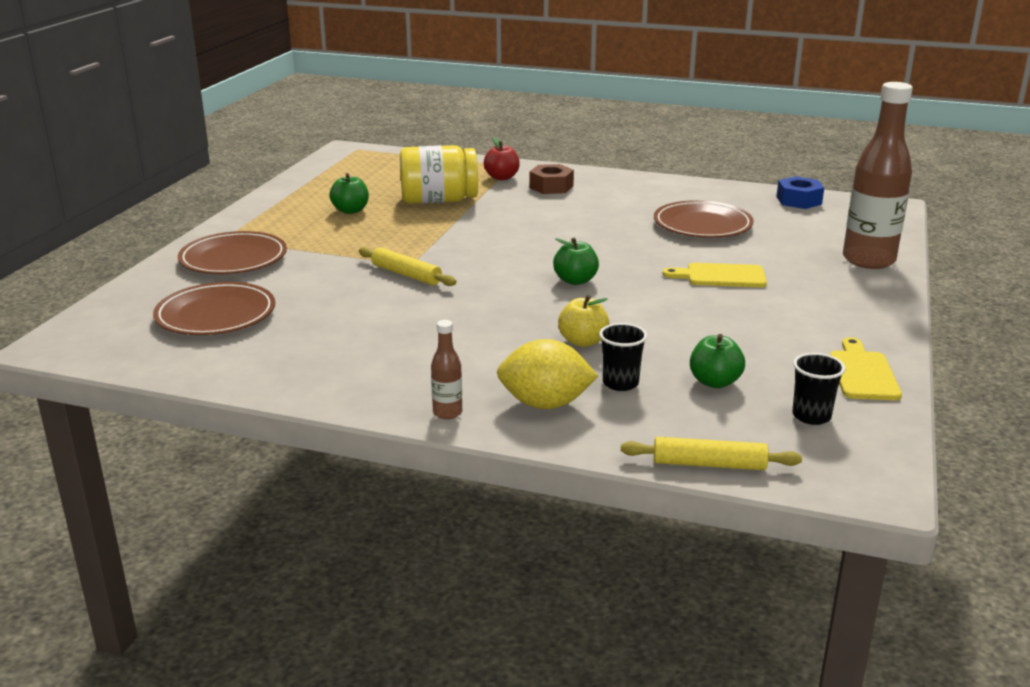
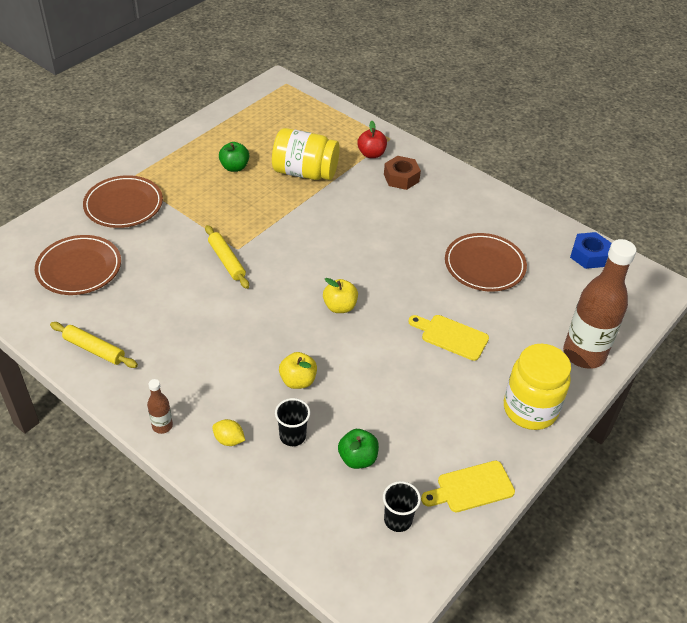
camera: 20 degrees right, 20 degrees up
(545, 404) = (229, 440): yellow lemon -> yellow lemon, size x0.52
(575, 280) = (340, 307): green apple -> yellow apple
(709, 464) = (293, 542): yellow rolling pin -> yellow rolling pin (94, 349)
(859, 306) = (530, 409): none -> yellow jar
(863, 373) = (471, 487): yellow cutting board -> yellow cutting board turned 135 degrees counterclockwise

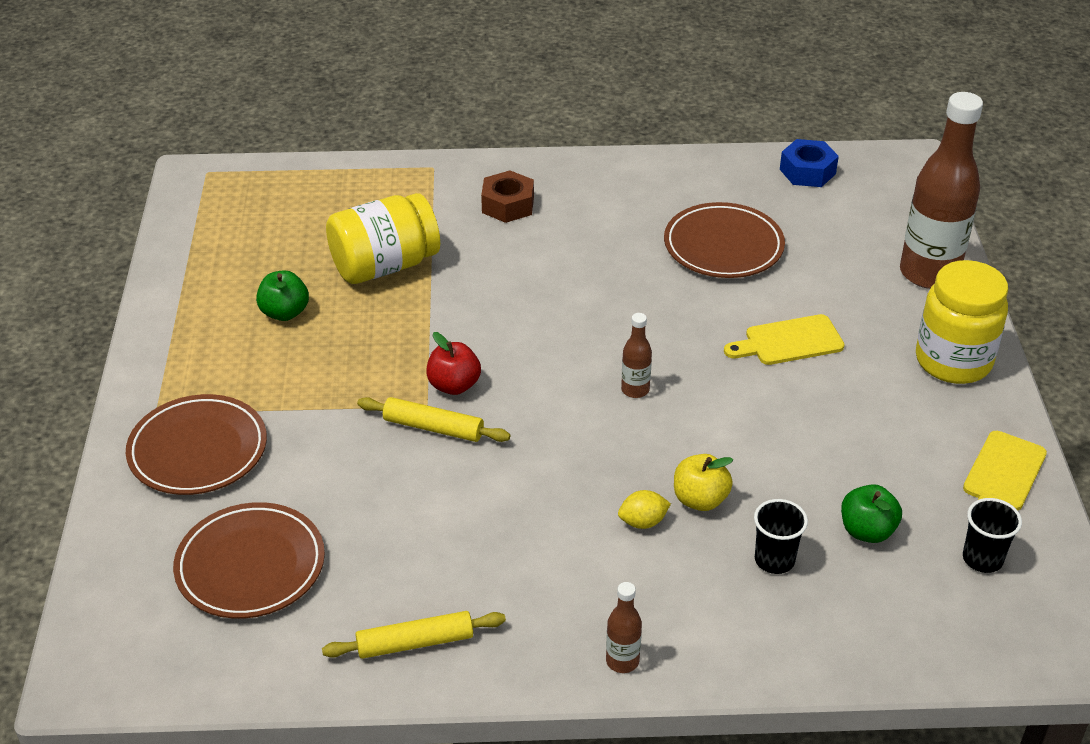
camera: 40 degrees left, 5 degrees down
(229, 440) = (715, 616): yellow lemon -> yellow lemon (643, 522)
(340, 307) = (635, 390): yellow apple -> brown bottle
(371, 154) = (436, 198): red apple -> red apple (454, 385)

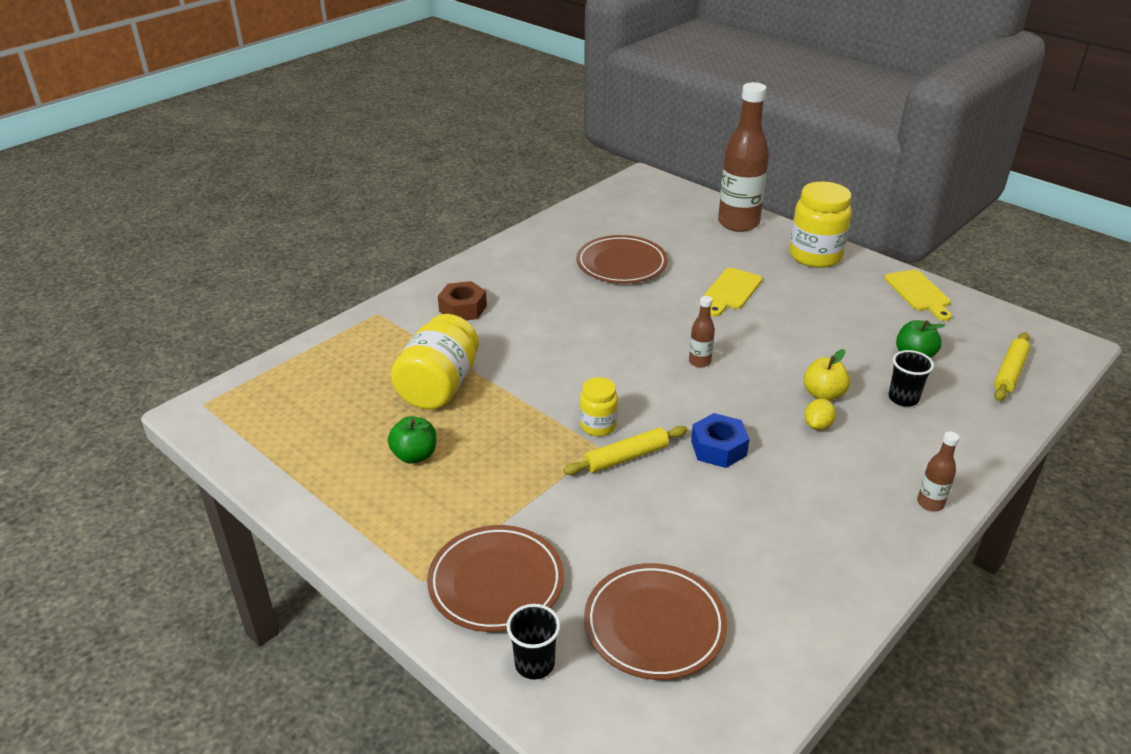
camera: 45 degrees left, 5 degrees down
(415, 642) = (822, 585): yellow rolling pin -> yellow rolling pin (1009, 372)
(454, 385) = (598, 425): red apple -> yellow jar
(807, 171) = (603, 206): blue nut -> blue nut (718, 448)
(982, 559) = (974, 335): black cup -> black cup (534, 664)

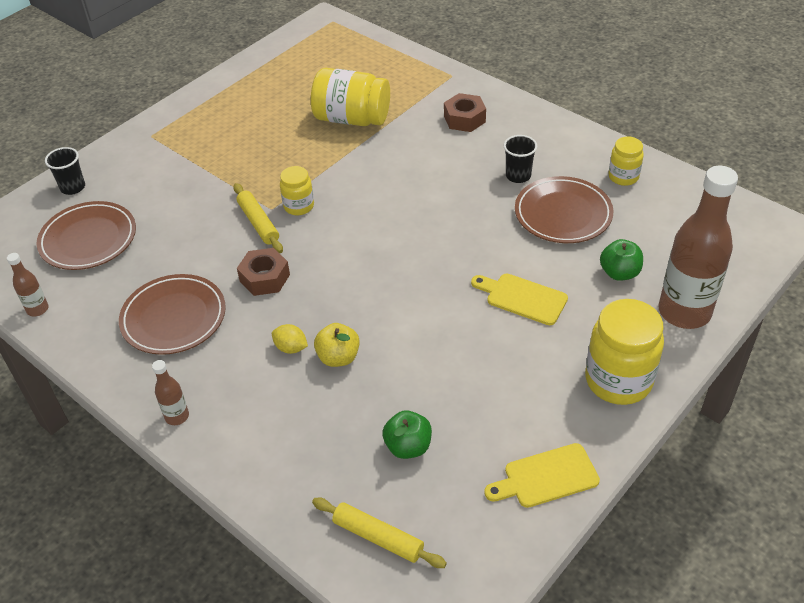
camera: 90 degrees right, 10 degrees up
(415, 455) = (270, 117): green apple -> green apple (619, 273)
(496, 582) = (142, 166): brown plate -> brown plate (174, 318)
(573, 232) = (623, 177): none -> yellow jar
(699, 362) = (390, 269): brown bottle -> brown bottle (37, 309)
(718, 448) = (265, 278): blue nut -> brown nut
(903, 398) = (330, 423): black cup -> black cup (518, 176)

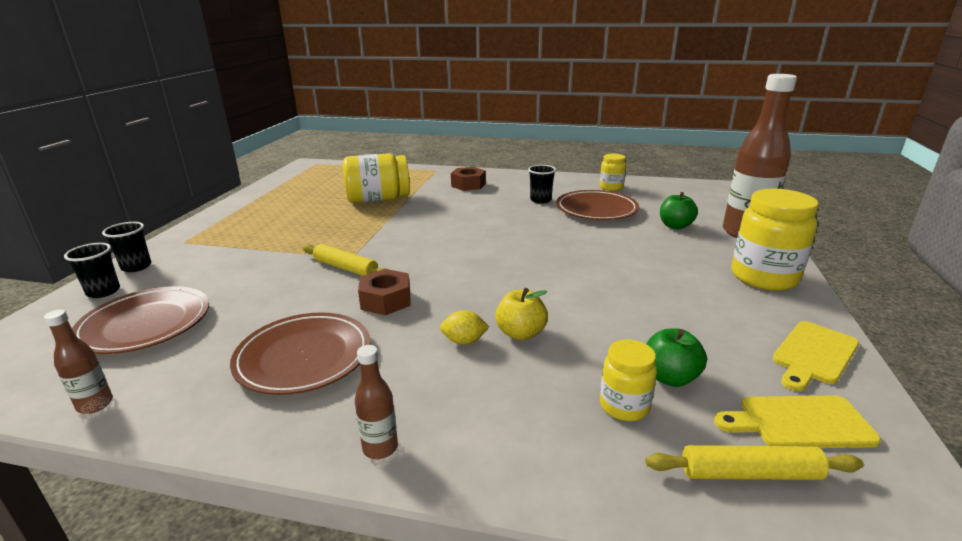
camera: 30 degrees left, 20 degrees down
(104, 161) = (136, 267): none -> black cup
(299, 206) = (377, 250): yellow jar -> yellow jar (624, 406)
(522, 298) = (628, 254): yellow cutting board -> yellow cutting board (799, 422)

